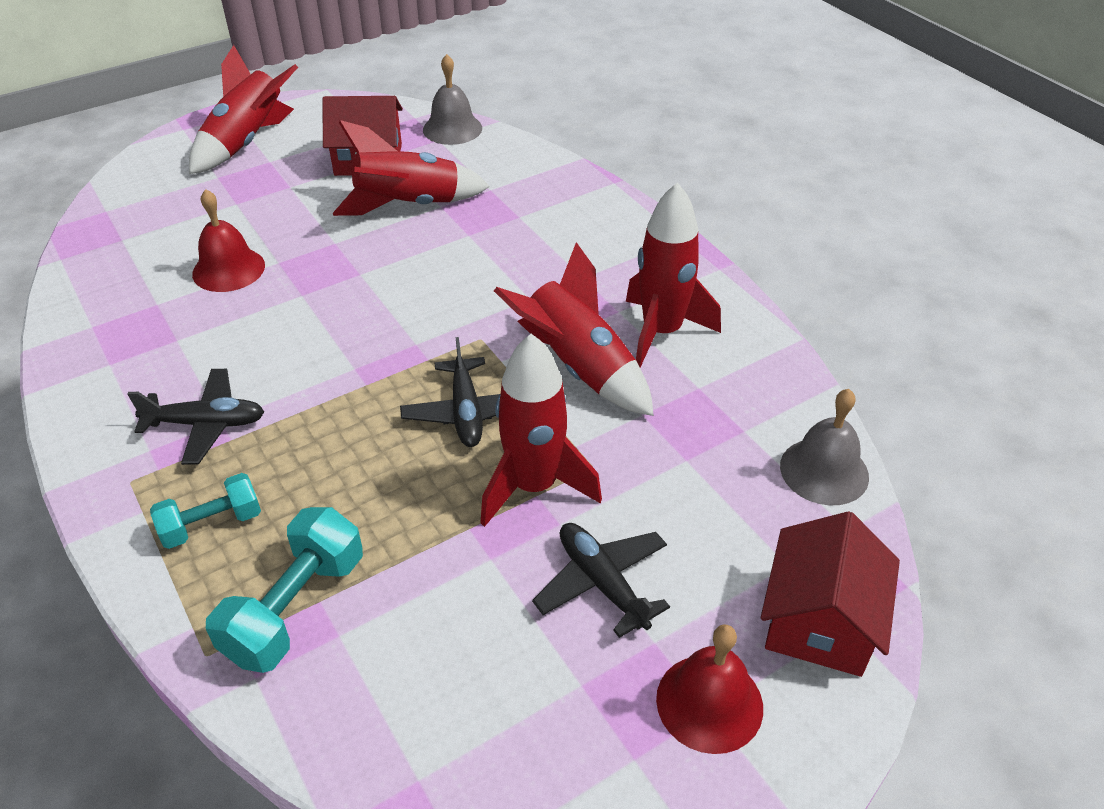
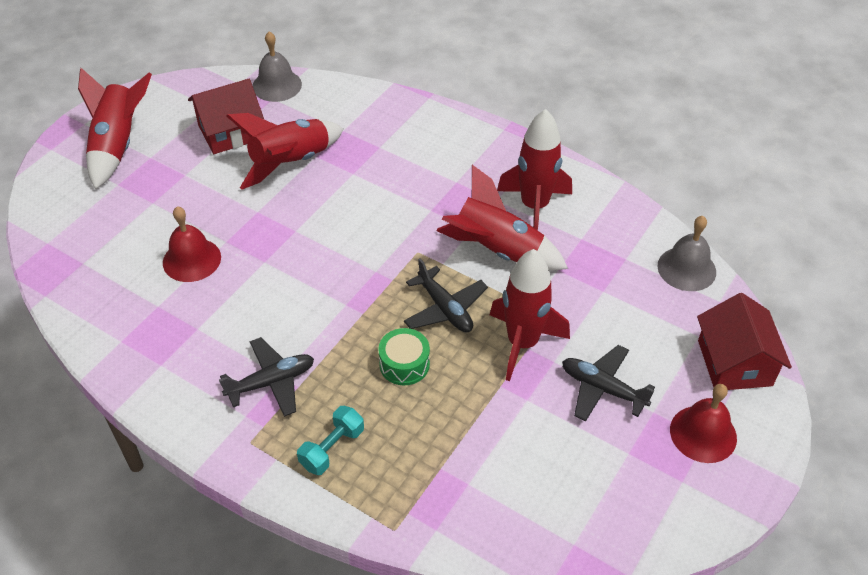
camera: 25 degrees left, 5 degrees up
(295, 608) = (429, 478): turquoise dumbbell -> none
(370, 459) = (404, 364): none -> green drum

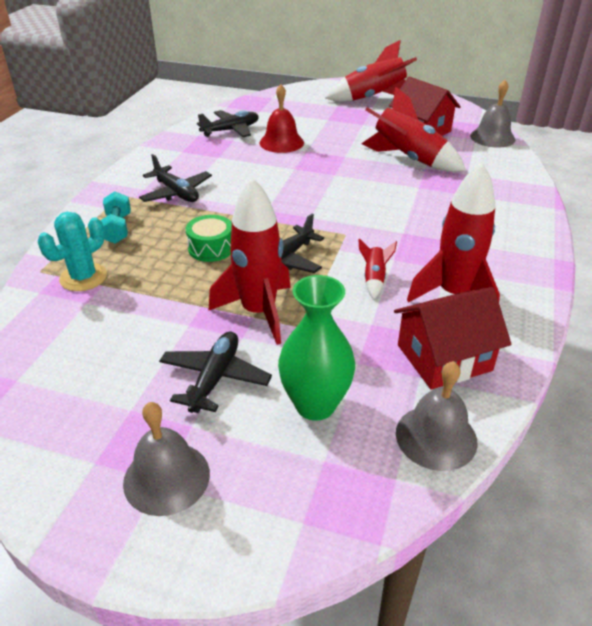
camera: 75 degrees right, 10 degrees down
(127, 303) = (231, 130): none -> black plane
(332, 448) = (117, 229): turquoise dumbbell -> turquoise dumbbell turned 60 degrees clockwise
(422, 485) = (83, 277): none -> turquoise cactus
(497, 251) = (374, 279): red rocket -> red rocket, size x0.45
(644, 328) = (315, 405): none -> green vase
(703, 433) = (166, 477): red bell -> grey bell
(734, 363) = (290, 504): red house -> red house (444, 357)

